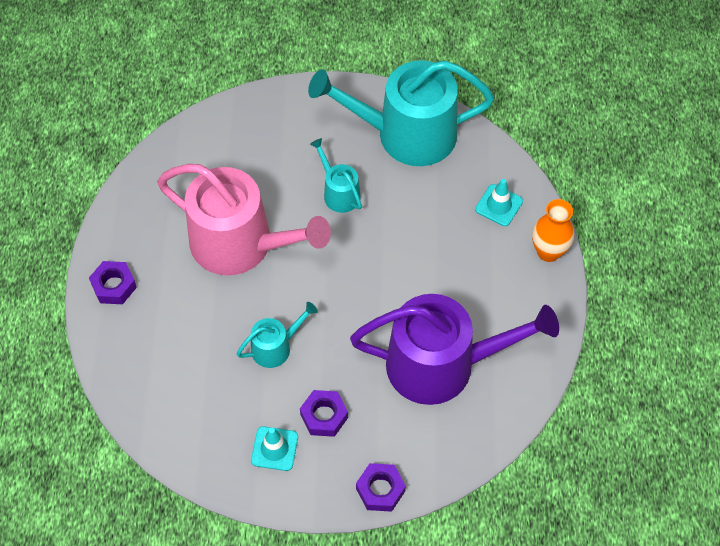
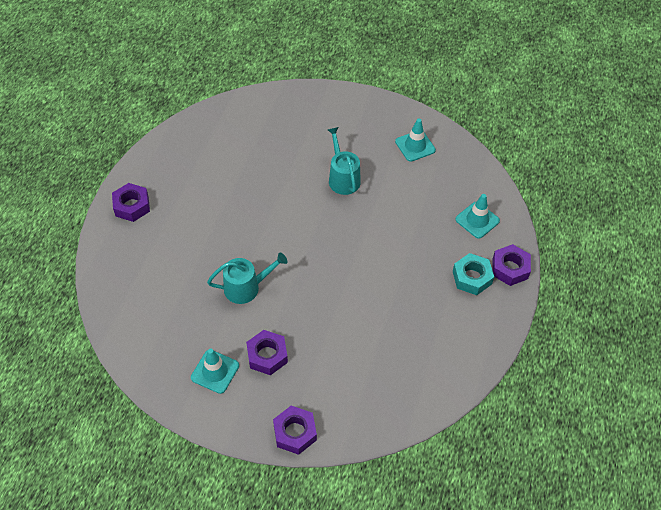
camera: 15 degrees right, 5 degrees down
(240, 244) = (247, 199): pink watering can -> none
(406, 134) = (415, 146): turquoise watering can -> turquoise traffic cone
(441, 364) = (385, 339): purple watering can -> none
(512, 272) = (472, 277): none -> turquoise nut
(548, 252) = (510, 268): orange vase -> purple nut

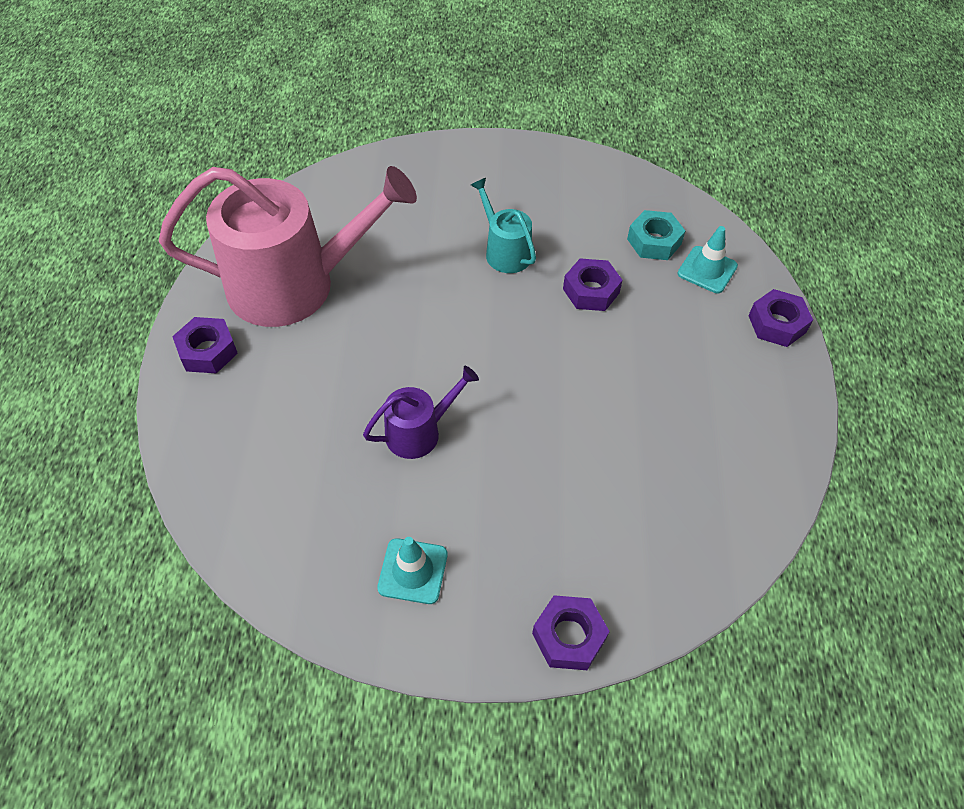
camera: 15 degrees left, 0 degrees up
(198, 173) = (294, 284): none -> pink watering can
(246, 287) = (419, 432): turquoise watering can -> purple watering can
(267, 355) = (485, 526): purple nut -> purple nut (591, 291)
(415, 146) = (586, 192): turquoise traffic cone -> none
(472, 277) = (732, 347): turquoise nut -> turquoise nut (654, 241)

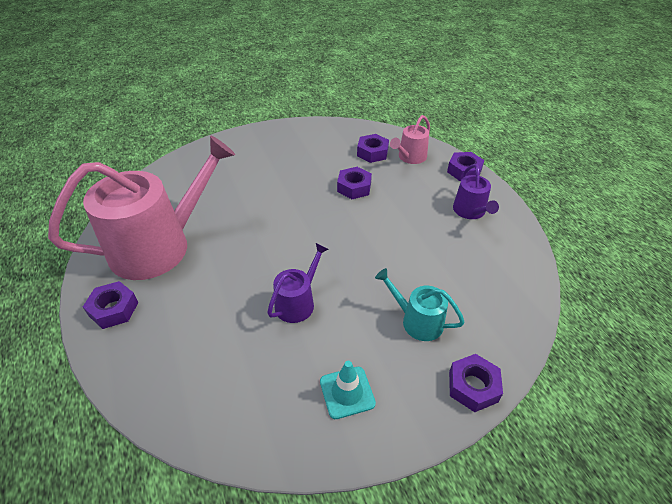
camera: 25 degrees left, 10 degrees down
(505, 251) = (290, 183): turquoise watering can -> turquoise watering can (417, 321)
(654, 241) = (372, 153): turquoise nut -> purple nut
(707, 270) = (410, 157): turquoise traffic cone -> pink watering can
(739, 395) = (470, 211): none -> purple watering can

